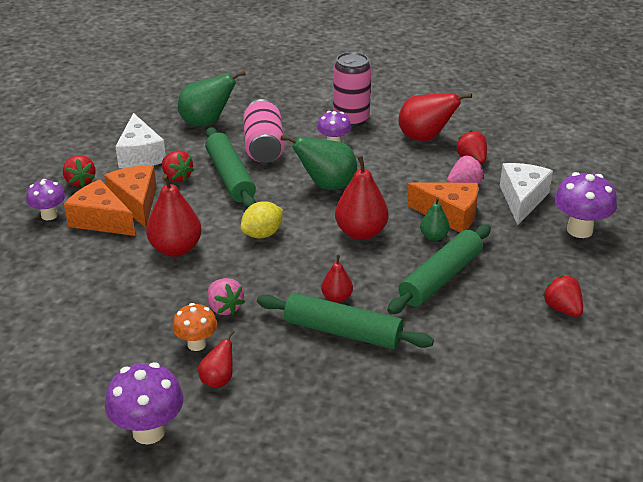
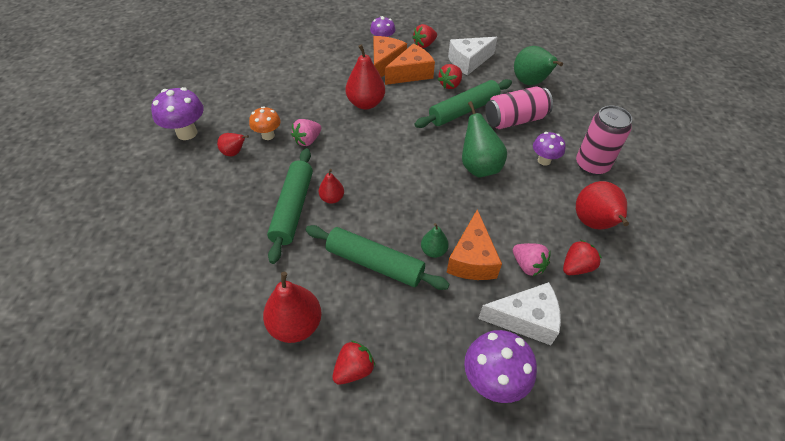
camera: 75 degrees right, 15 degrees up
(262, 234) = (398, 142): yellow lemon -> none
(361, 232) = (421, 199): red pear -> red pear (296, 325)

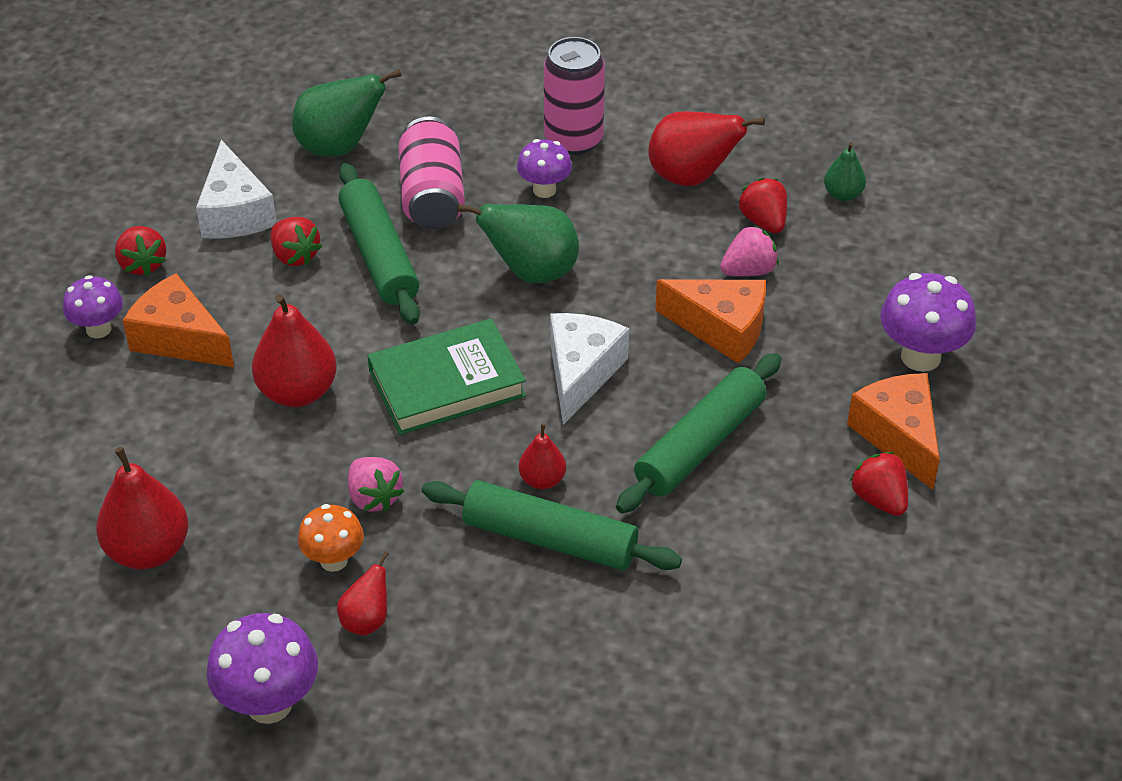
camera: 75 degrees left, 5 degrees down
(296, 325) = (793, 558): red pear -> red pear (148, 550)
(387, 150) = (446, 383): none -> green book
(411, 73) = (232, 305): orange cheese -> orange cheese (898, 436)
(433, 251) = (694, 369): green pear -> green pear (843, 194)
(525, 319) = (837, 299): white cheese -> white cheese (581, 373)

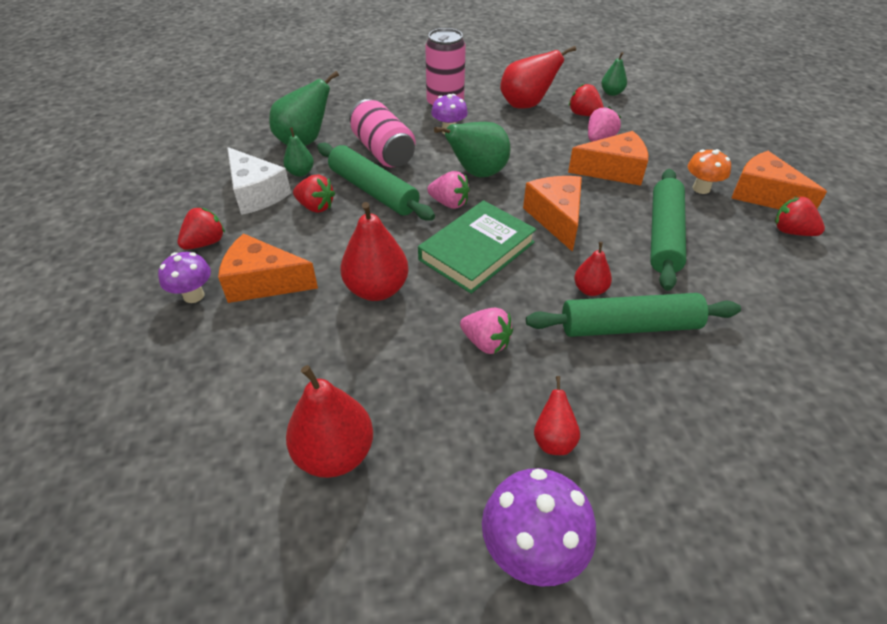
camera: 25 degrees left, 0 degrees up
(142, 264) = (205, 243): red strawberry -> red strawberry turned 90 degrees counterclockwise
(306, 197) = (300, 172): none -> green pear
(333, 560) = (492, 401): orange mushroom -> orange mushroom (701, 188)
(462, 305) = (449, 203): none -> pink strawberry
(581, 373) = (556, 218): white cheese -> orange cheese
(920, 357) = (730, 153): purple mushroom -> none

